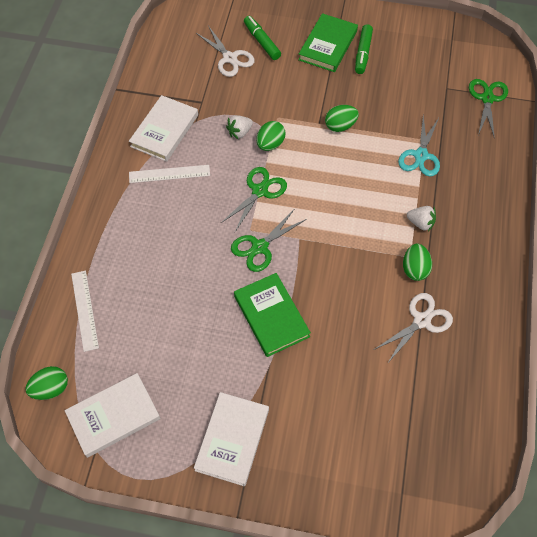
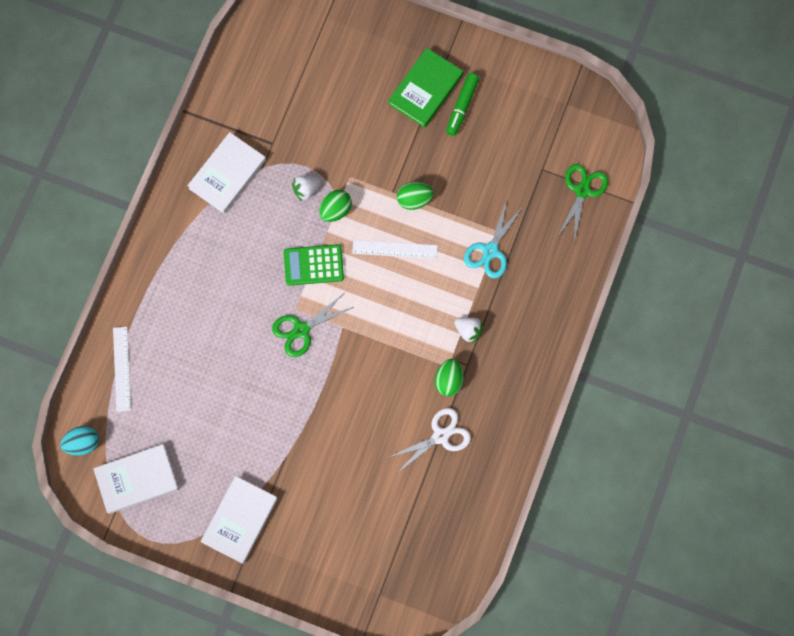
camera: 10 degrees right, 15 degrees up
(51, 389) = (83, 443): green egg -> turquoise egg
(169, 174) = (224, 229): white ruler -> white ruler (394, 249)
(230, 58) = (313, 89): white scissors -> none
(259, 191) = (313, 265): green scissors -> green calculator
(262, 42) = (352, 72): green marker -> none
(271, 316) = (298, 406): green book -> none

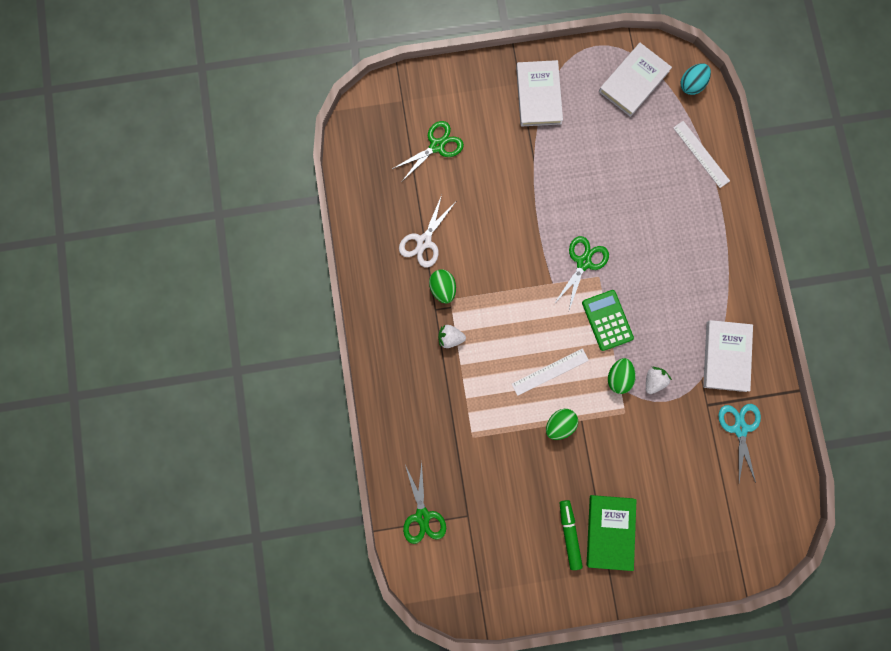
camera: 150 degrees right, 5 degrees up
(313, 265) = (607, 320): green calculator -> green calculator turned 75 degrees counterclockwise
(372, 526) = (437, 146): none -> green scissors
(490, 251) = (470, 416): turquoise scissors -> turquoise scissors (740, 428)

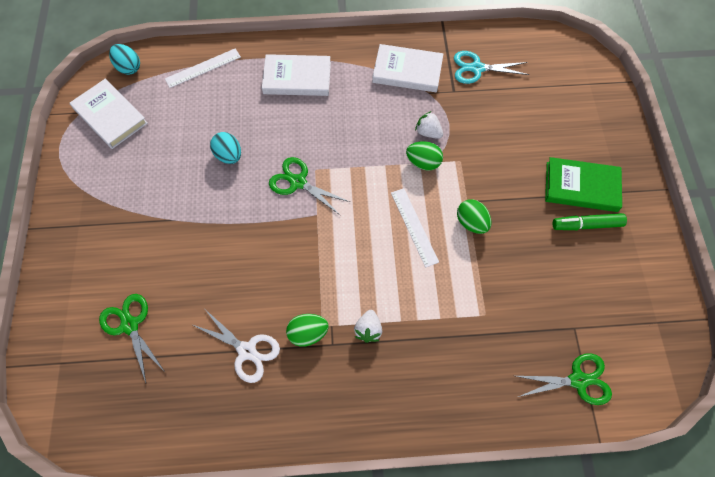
camera: 85 degrees left, 15 degrees down
(538, 95) = (98, 207): white book -> white book (297, 78)
(604, 196) = (229, 155): none -> turquoise egg
(607, 320) = (363, 167): green calculator -> none

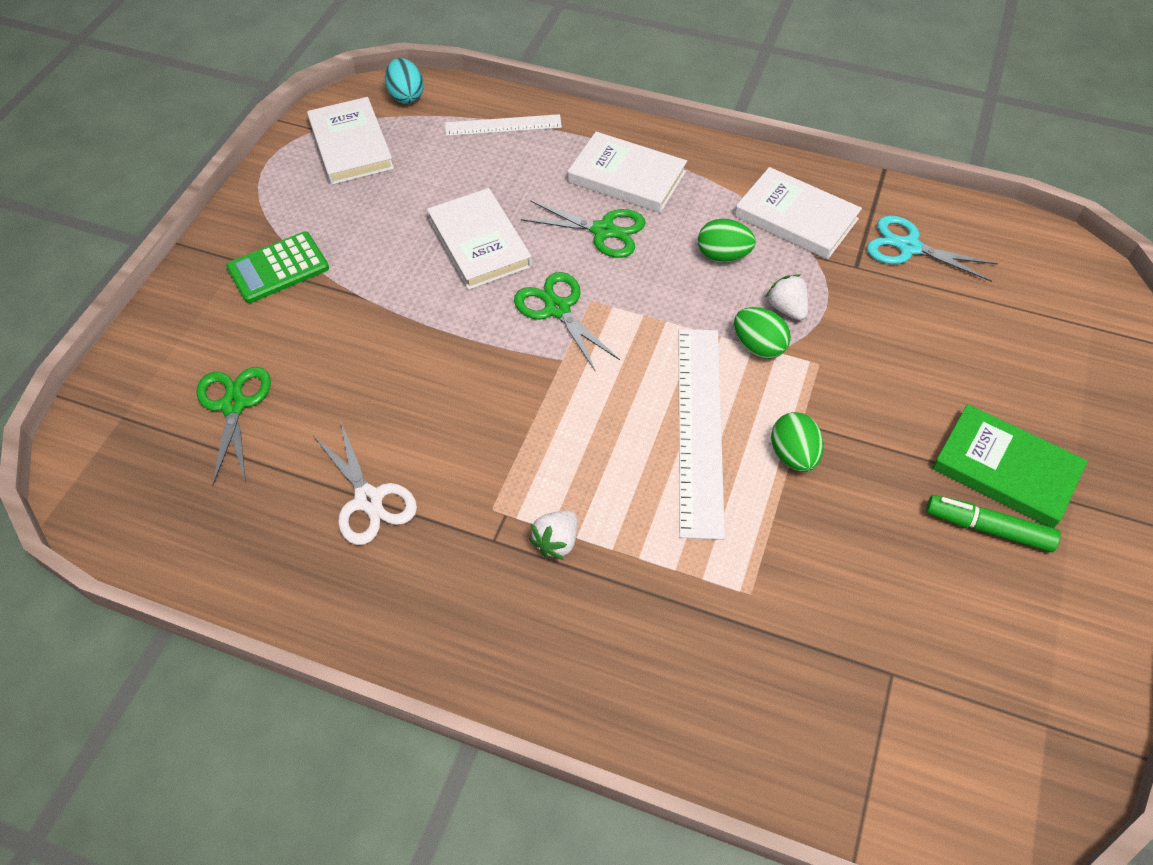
camera: 25 degrees right, 10 degrees down
(108, 221) = (278, 268): none -> green calculator
(229, 155) = (479, 243): turquoise egg -> white book
(308, 333) = (466, 511): green egg -> green egg (723, 255)
(414, 226) = (699, 428): white ruler -> white ruler, size x1.72
(578, 380) = (859, 755): green scissors -> green scissors (603, 231)

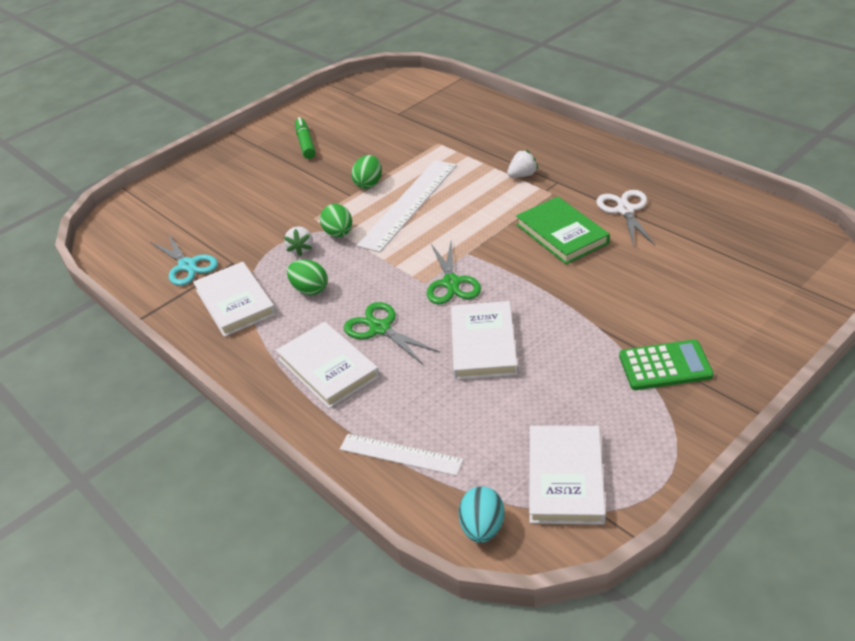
camera: 150 degrees left, 15 degrees down
(233, 405) = (711, 275): green scissors -> none
(987, 528) = (305, 143): green marker -> green marker turned 150 degrees counterclockwise
(1005, 469) = (271, 160): green book -> green book (561, 234)

